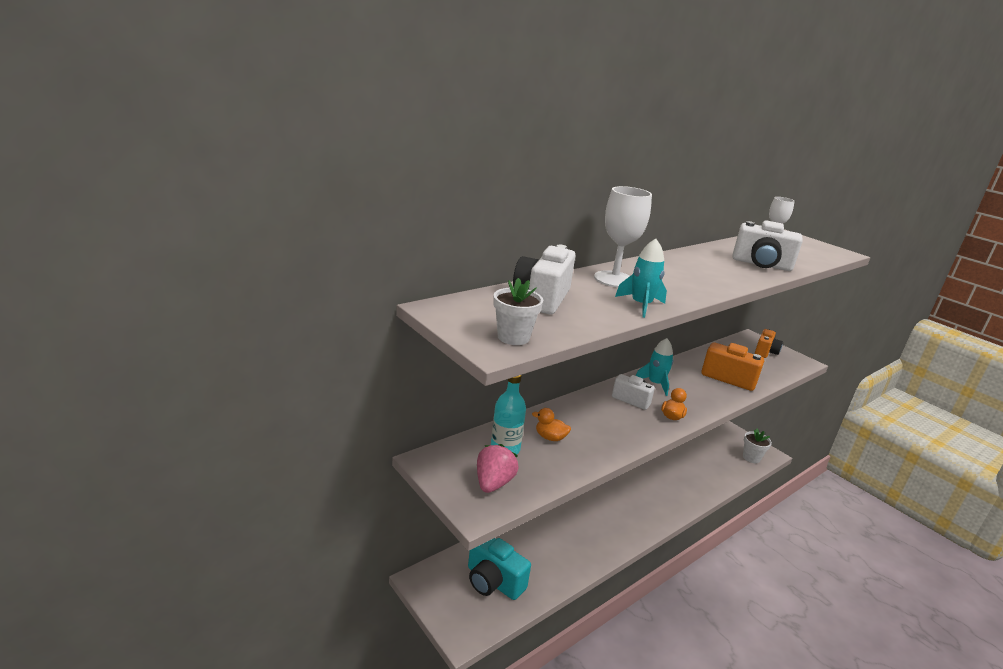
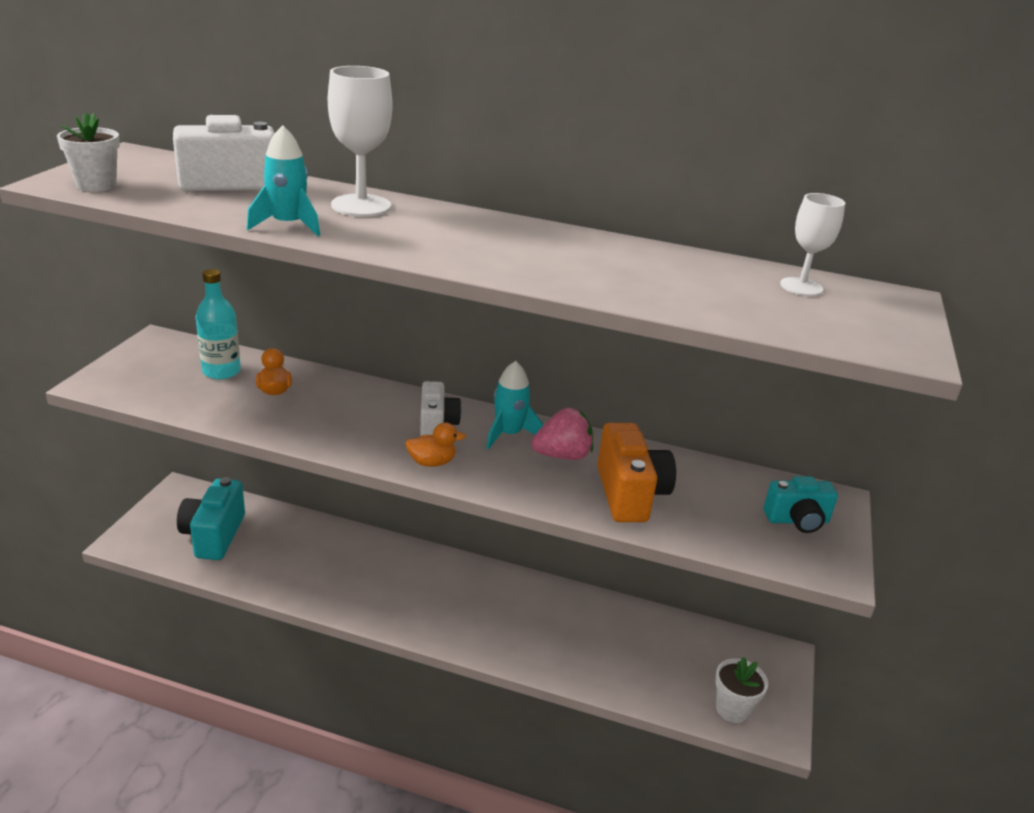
camera: 55 degrees right, 5 degrees up
(493, 483) = (151, 380): pink strawberry -> pink strawberry (562, 455)
(761, 264) = (638, 284): white camera -> none
(765, 352) = (797, 520): orange camera -> turquoise camera

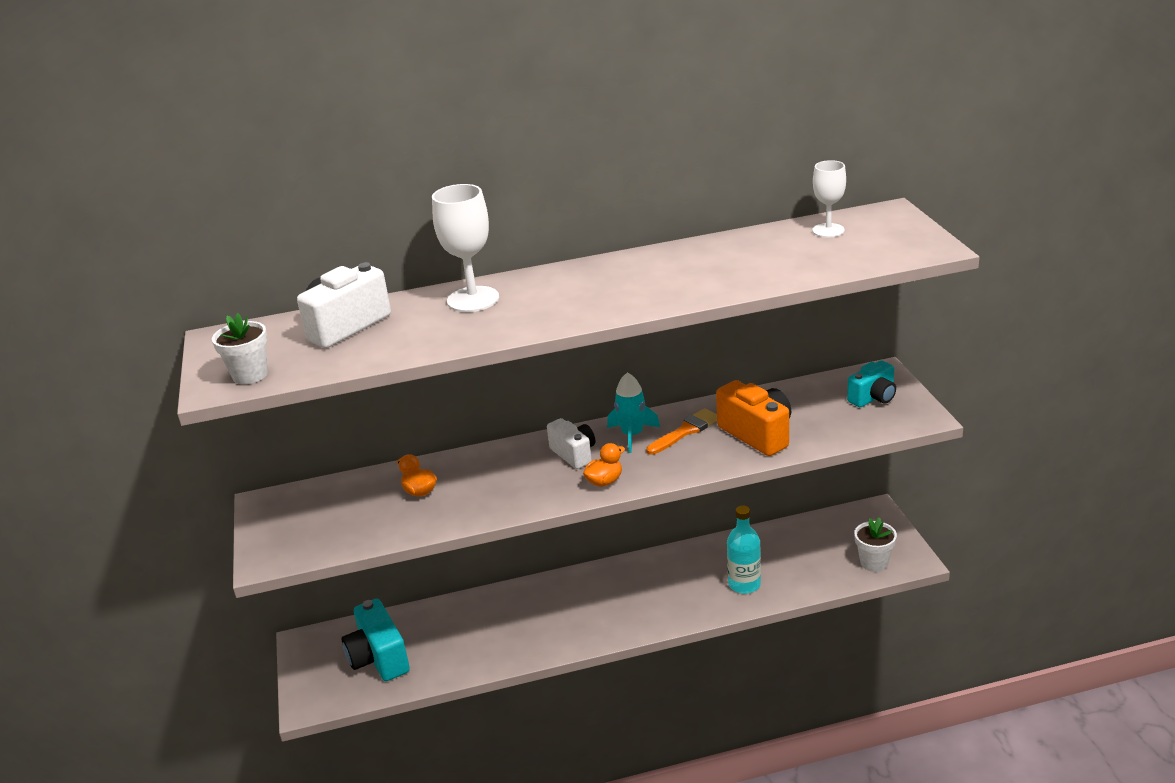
camera: 25 degrees left, 0 degrees up
(221, 371) = (355, 499): turquoise bottle -> turquoise bottle (744, 584)
(288, 225) = (452, 338): turquoise rocket -> none
(562, 455) = (685, 431): pink strawberry -> orange brush

